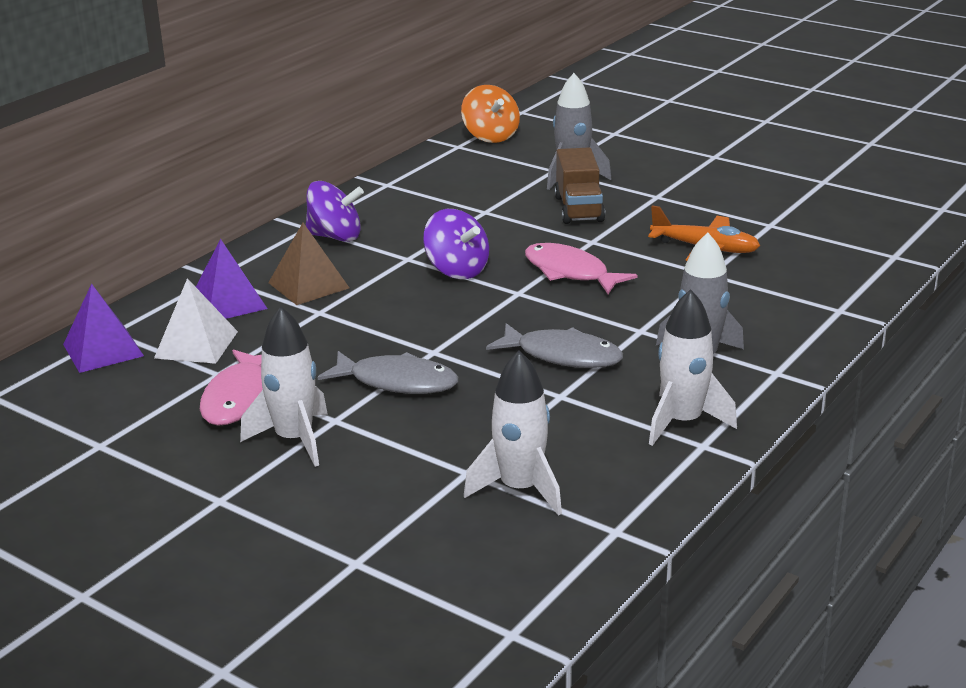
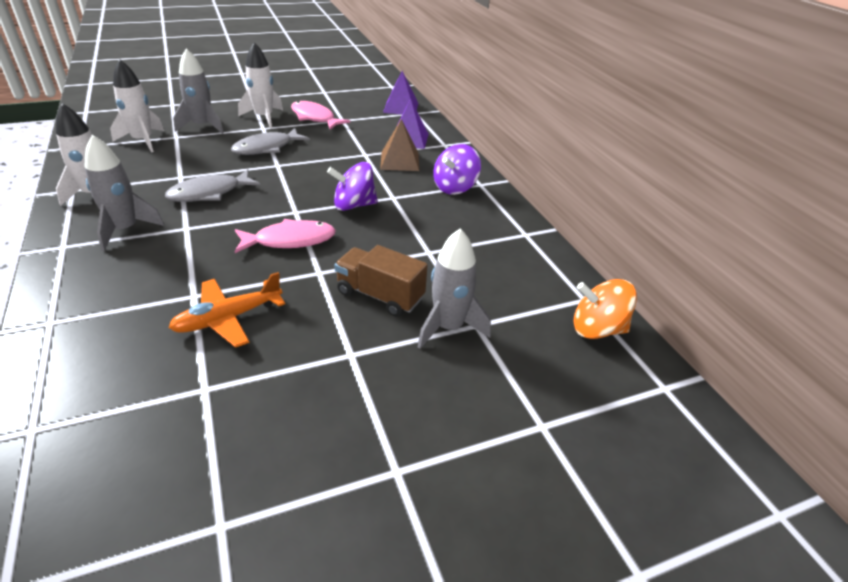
camera: 120 degrees right, 10 degrees up
(196, 344) = (376, 123): white pyramid -> none
(401, 472) = (202, 126): none -> grey rocket

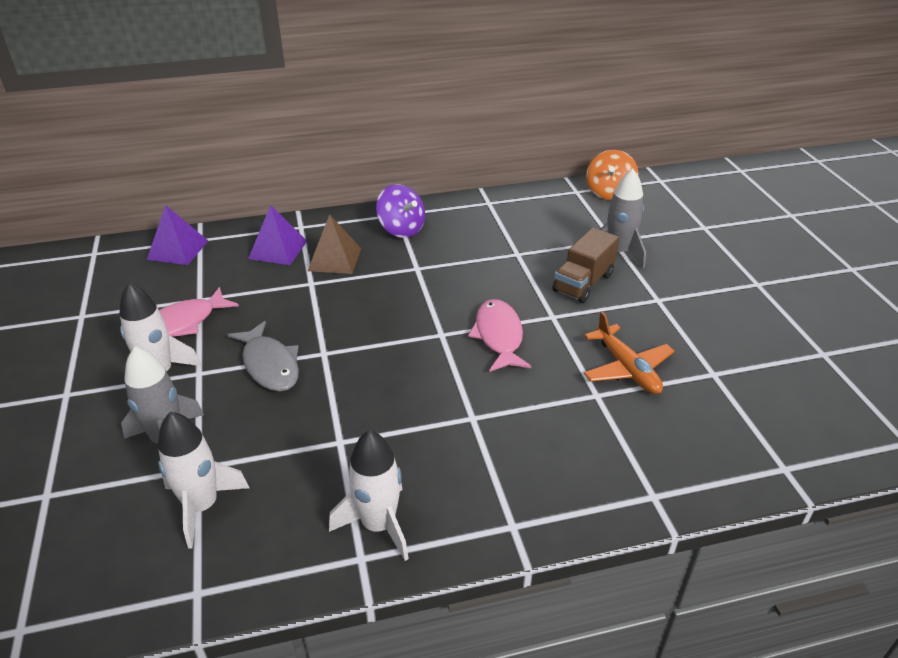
camera: 80 degrees left, 0 degrees up
(125, 230) = (475, 472): grey rocket -> none
(209, 193) = (390, 407): grey fish -> none
(354, 205) = (431, 294): purple spinning top -> none

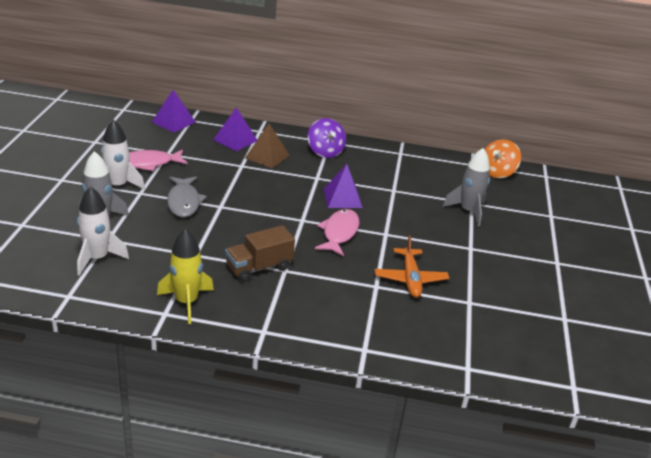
camera: 20 degrees right, 5 degrees down
(378, 525) = (186, 302): white rocket -> yellow rocket
(467, 285) = (342, 198): none -> purple pyramid
(583, 283) = (425, 221): brown truck -> brown truck (259, 267)

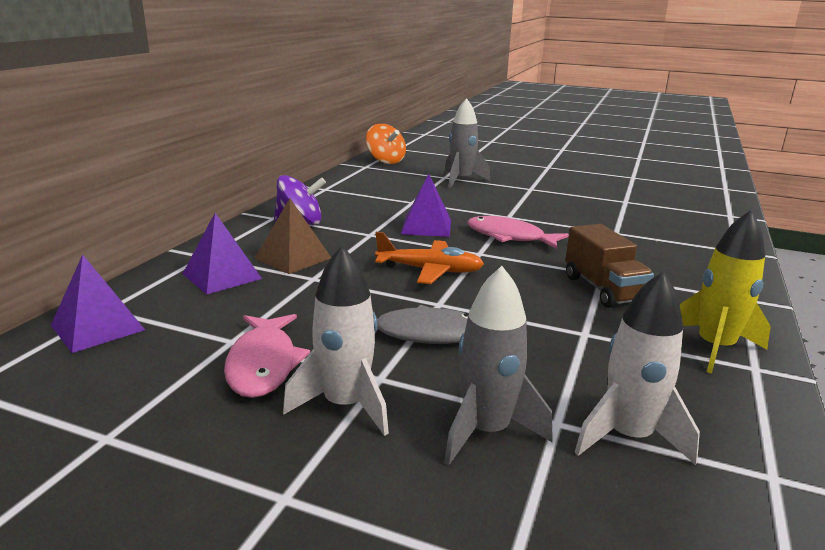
camera: 75 degrees left, 10 degrees down
(410, 279) = (596, 217): orange plane -> orange plane (430, 270)

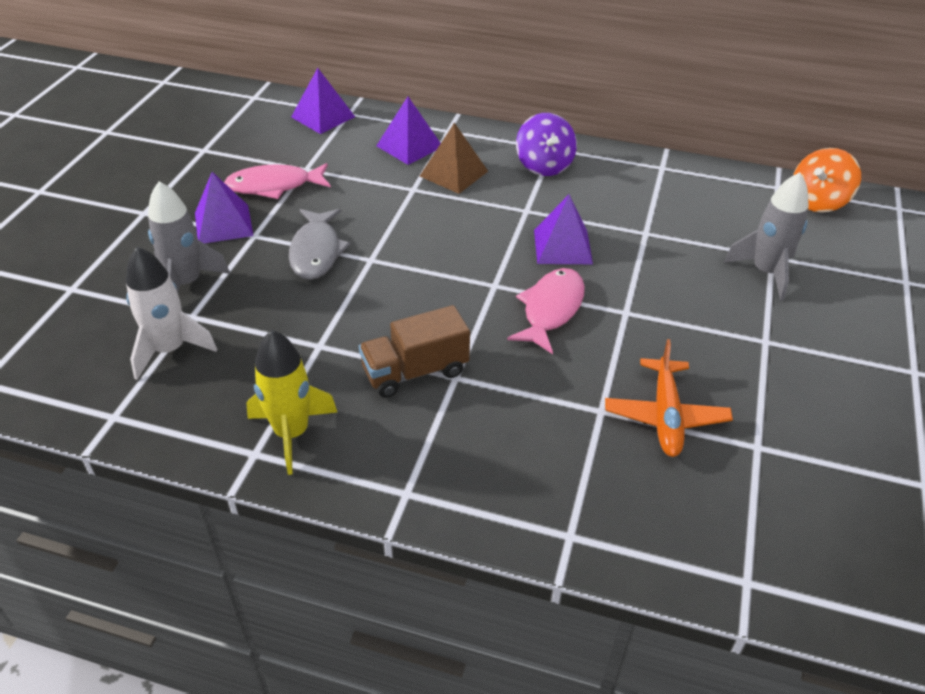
camera: 85 degrees right, 20 degrees up
(345, 405) = (223, 224): white rocket -> purple pyramid
(430, 270) = (441, 252): orange plane -> orange plane (665, 416)

